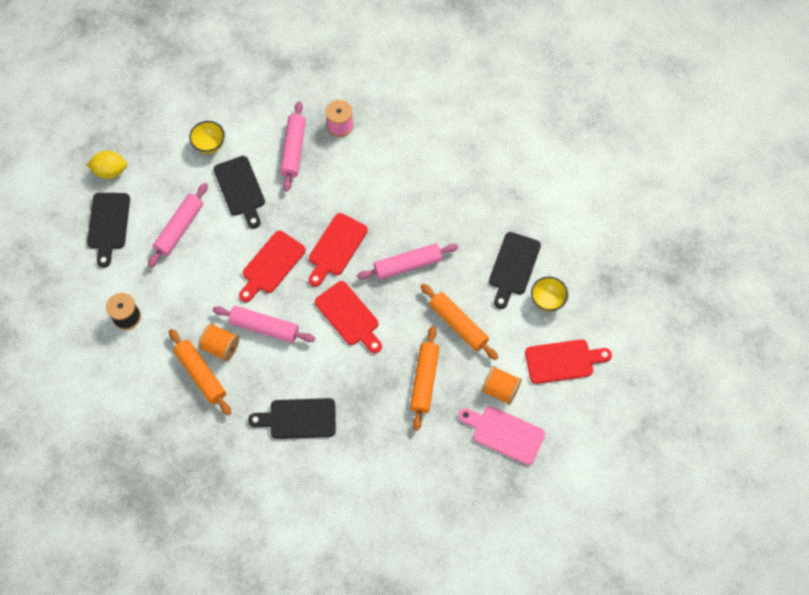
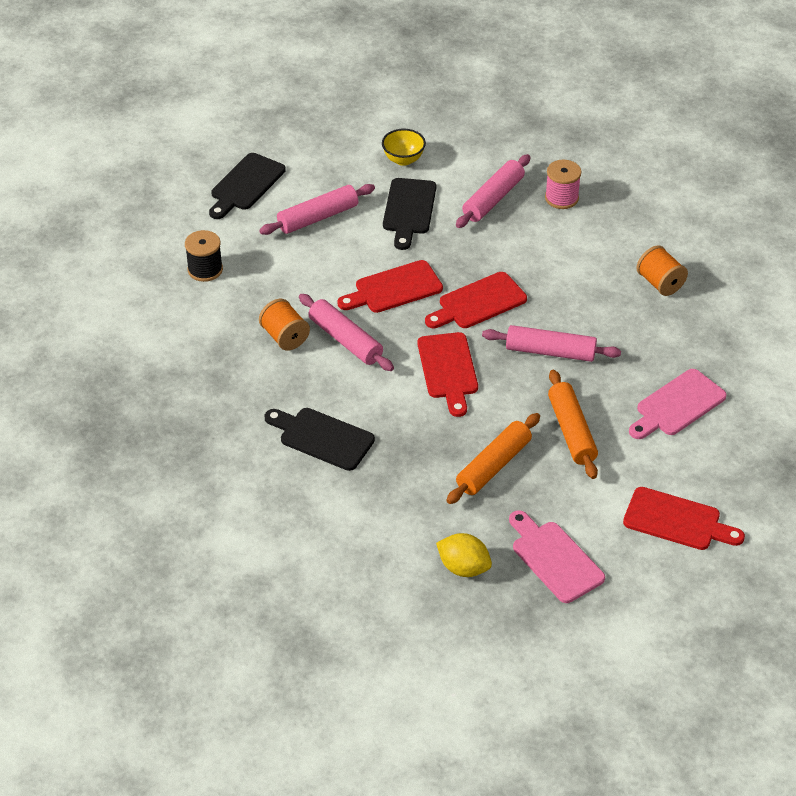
camera: 30 degrees right, 20 degrees down
(110, 171) = (281, 141): yellow lemon -> yellow lemon (463, 568)
(201, 374) = (245, 352): orange rolling pin -> none
(500, 389) = (579, 514): orange spool -> orange spool (660, 283)
(513, 267) = (677, 405): black cutting board -> pink cutting board
(547, 300) = (698, 454): yellow bowl -> none

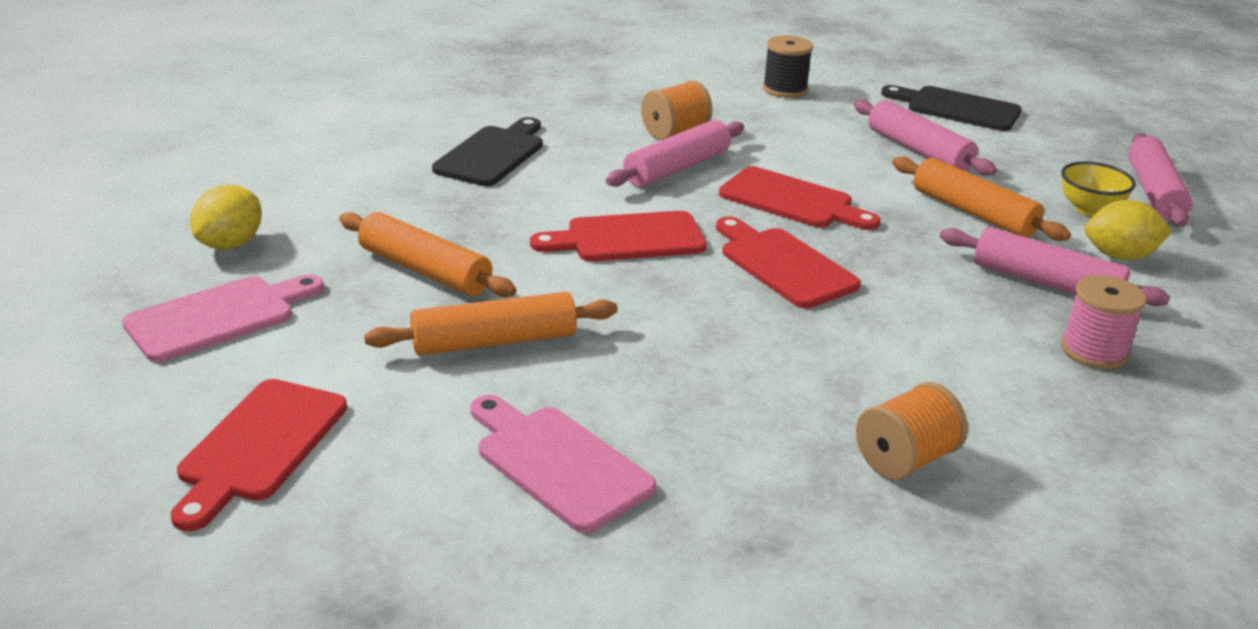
camera: 85 degrees right, 15 degrees down
(394, 288) = (792, 201): red cutting board -> red cutting board turned 150 degrees clockwise
(409, 210) = (973, 213): black cutting board -> orange rolling pin
(461, 162) = (1119, 256): none -> yellow lemon
(550, 352) = (682, 327): pink rolling pin -> pink rolling pin (1154, 192)

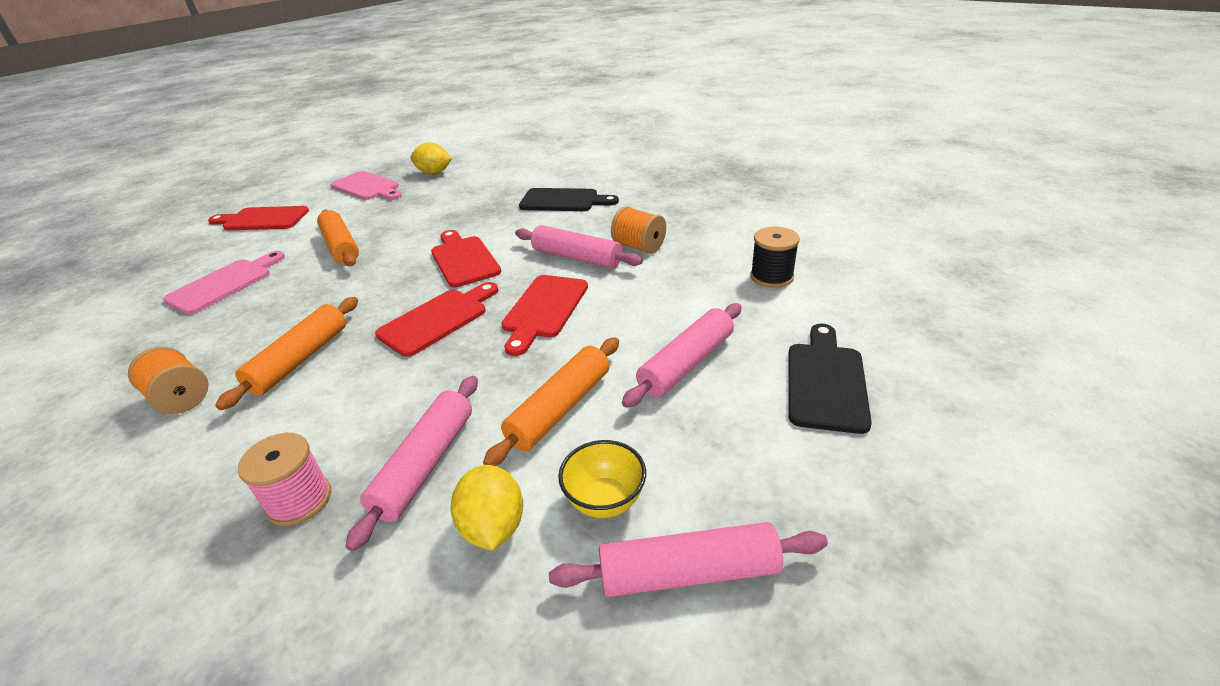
camera: 80 degrees right, 5 degrees up
(425, 270) = (414, 215): orange rolling pin -> orange rolling pin (300, 359)

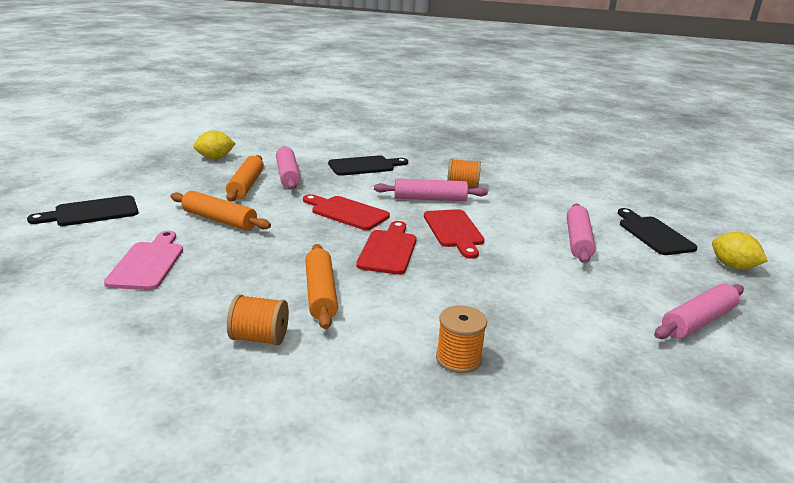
camera: 35 degrees left, 10 degrees down
(262, 219) = (91, 212): red cutting board -> black cutting board
(299, 500) = (458, 359): pink spool -> orange spool
(367, 187) = (164, 175): pink cutting board -> none
(426, 464) = (507, 321): pink rolling pin -> pink rolling pin (288, 175)
(493, 526) = (588, 334): yellow lemon -> yellow lemon (733, 266)
(560, 408) = (542, 276): orange rolling pin -> orange rolling pin (246, 186)
(605, 500) = (625, 307): yellow bowl -> none
(771, 277) = (563, 191): black spool -> none

